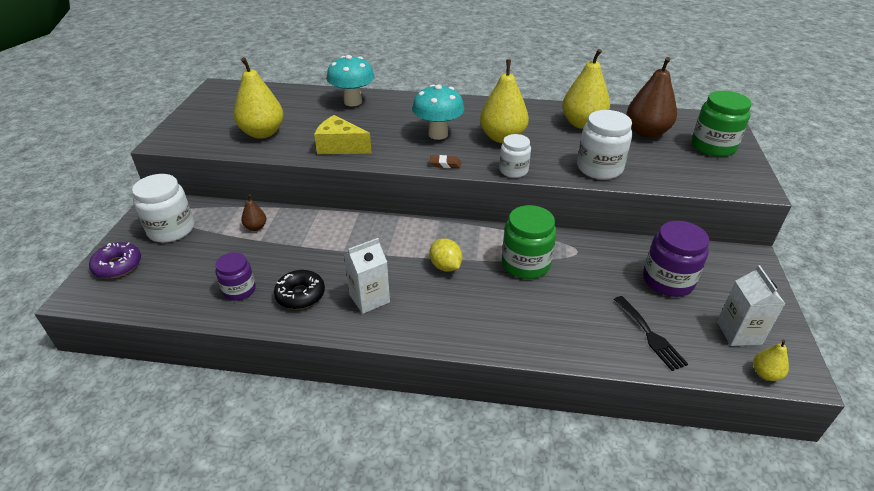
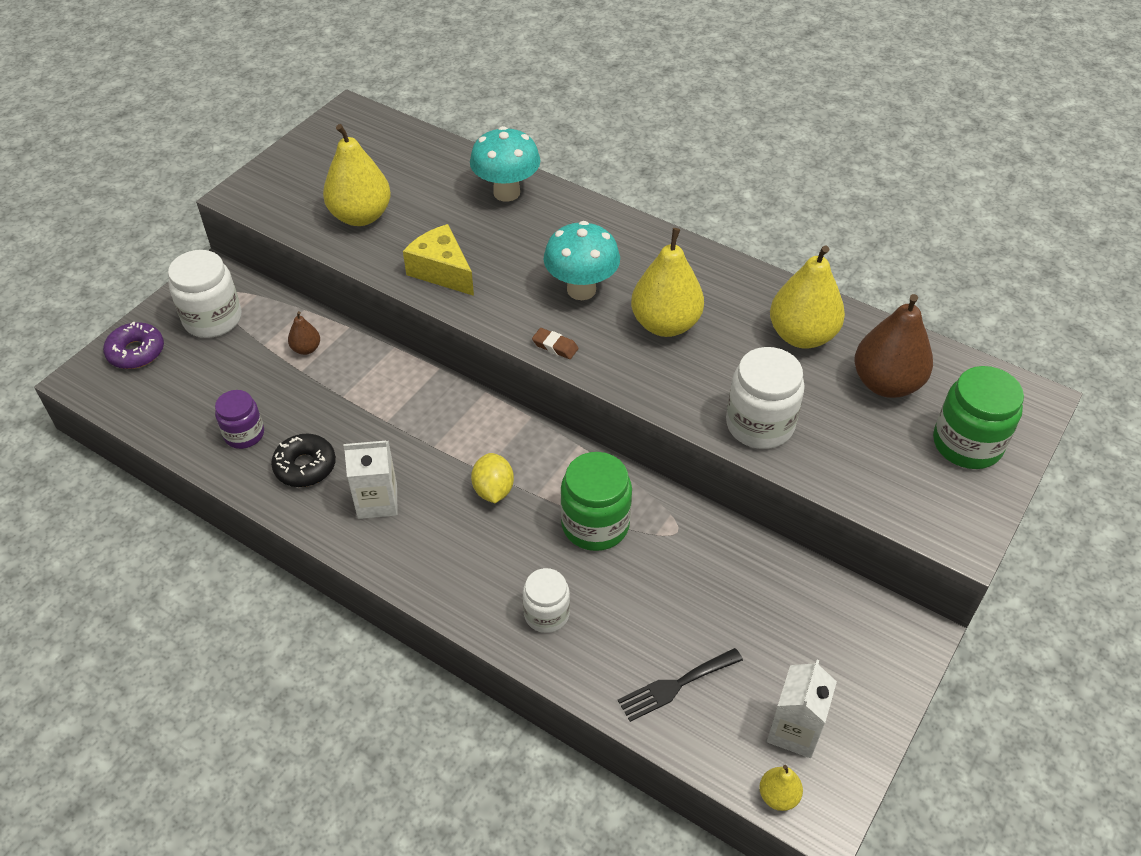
camera: 25 degrees right, 10 degrees up
(513, 170) = (637, 388): white jar -> white jar (546, 614)
(650, 335) = (675, 685): black fork -> black fork turned 60 degrees clockwise
(668, 281) = (763, 621): purple jar -> none

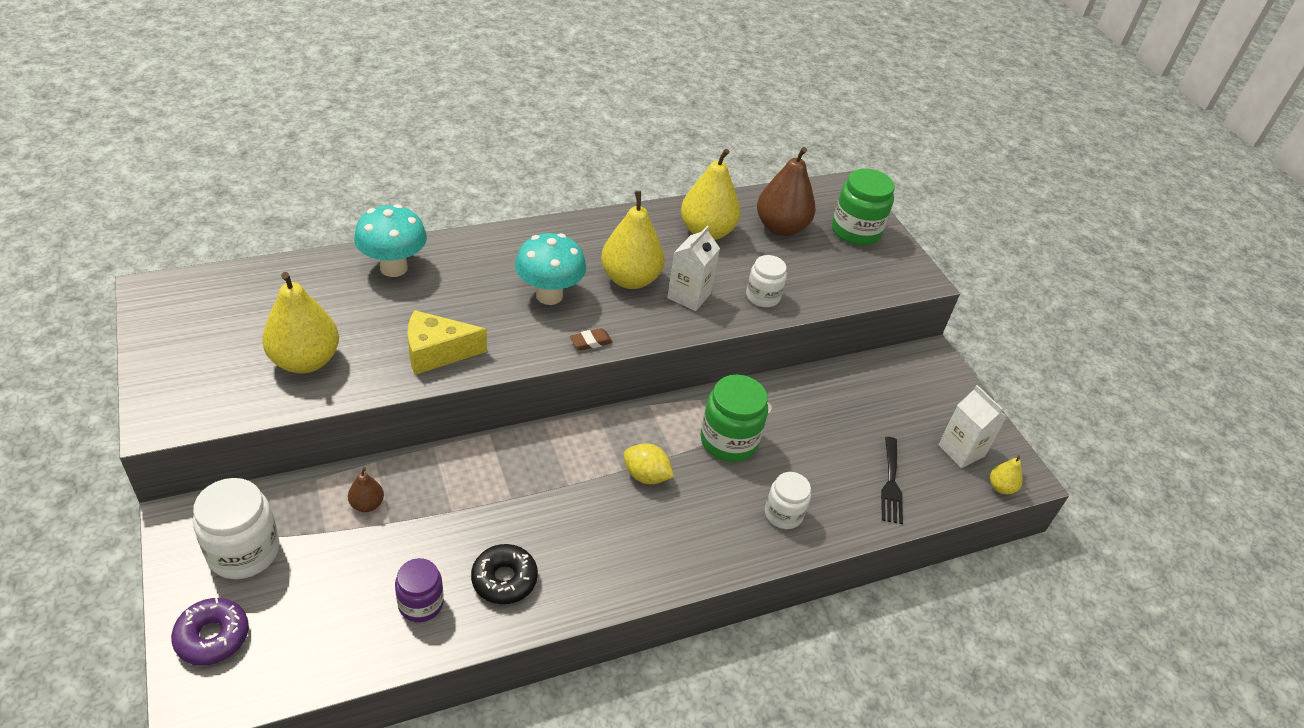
camera: 60 degrees left, 5 degrees down
(377, 501) = (589, 552): white carton -> white carton (689, 296)
(759, 424) = (763, 296): white jar -> white jar, size x0.63

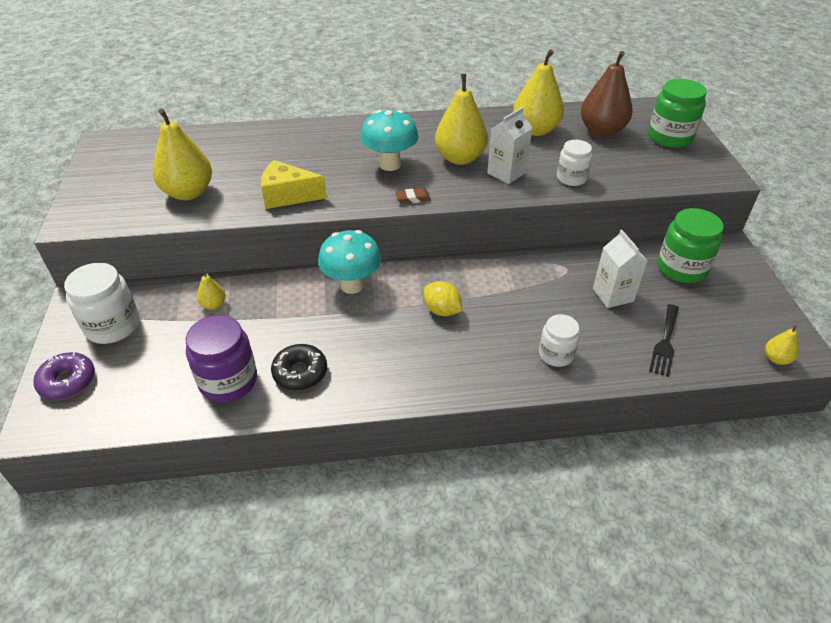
camera: 20 degrees right, 0 degrees up
(367, 504) = (213, 305): brown pear -> yellow pear
(393, 268) = (277, 138): turquoise mushroom -> turquoise mushroom (352, 285)
(421, 604) = (228, 381): purple jar -> purple jar, size x1.58
(729, 441) = (521, 292): green jar -> green jar (681, 268)
(961, 450) = (741, 324): white carton -> white carton (613, 295)

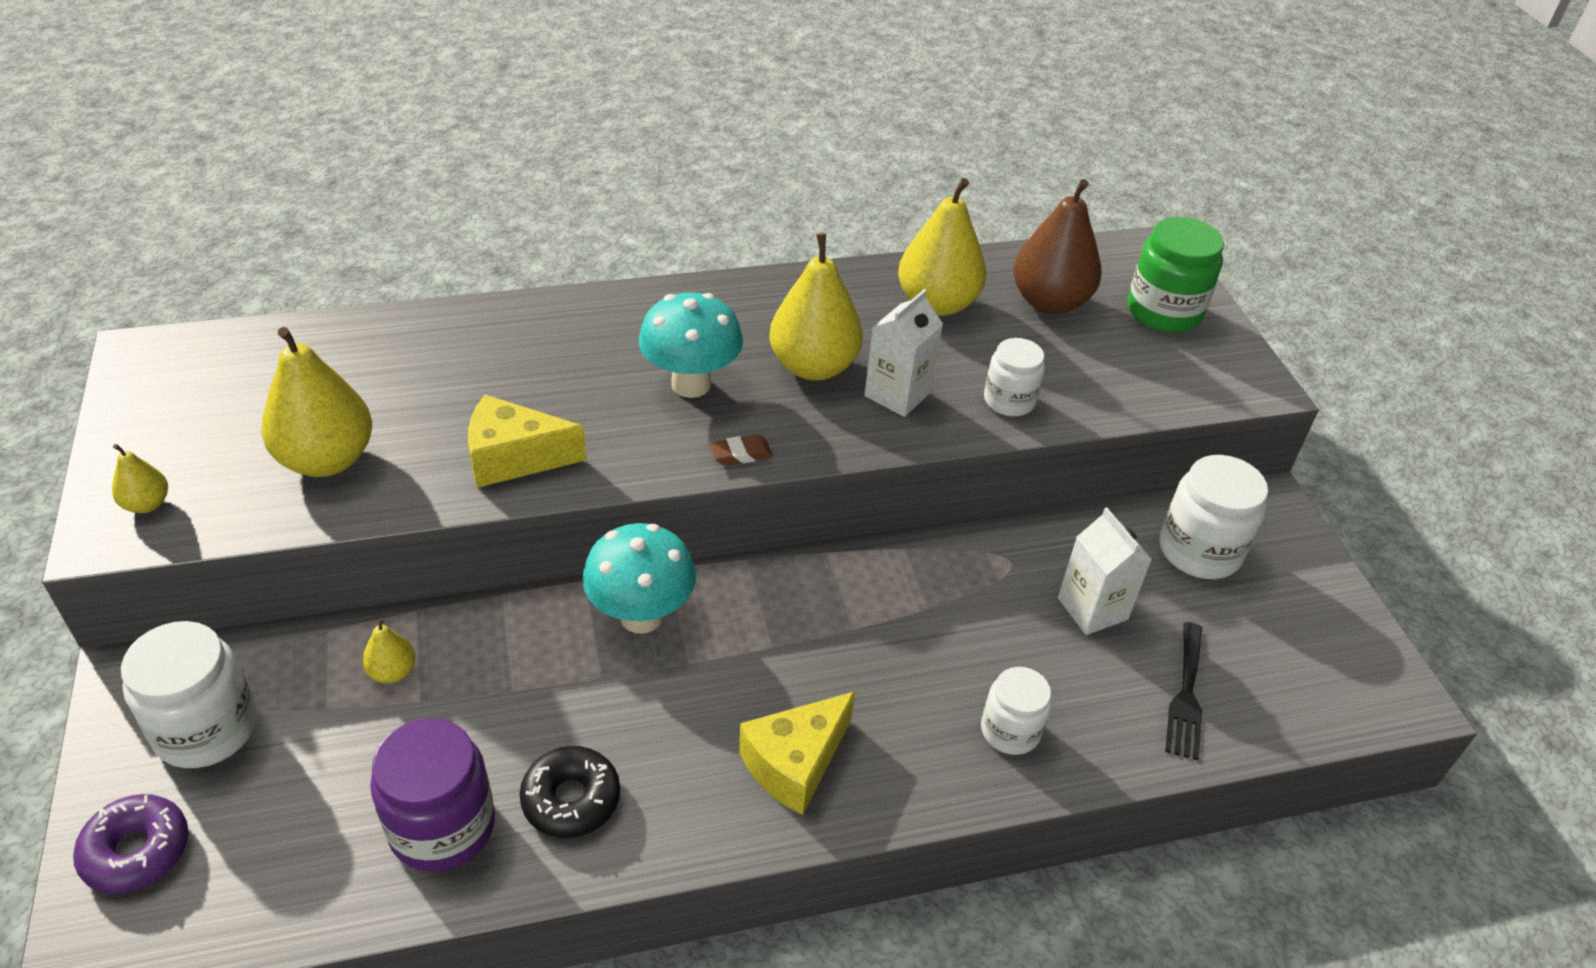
camera: 10 degrees left, 0 degrees up
(428, 363) = (795, 763): none -> yellow cheese
(442, 310) = (806, 657): yellow lemon -> none
(681, 268) = (1199, 550): green jar -> white jar
(776, 359) = (1364, 713): yellow pear -> yellow pear (147, 504)

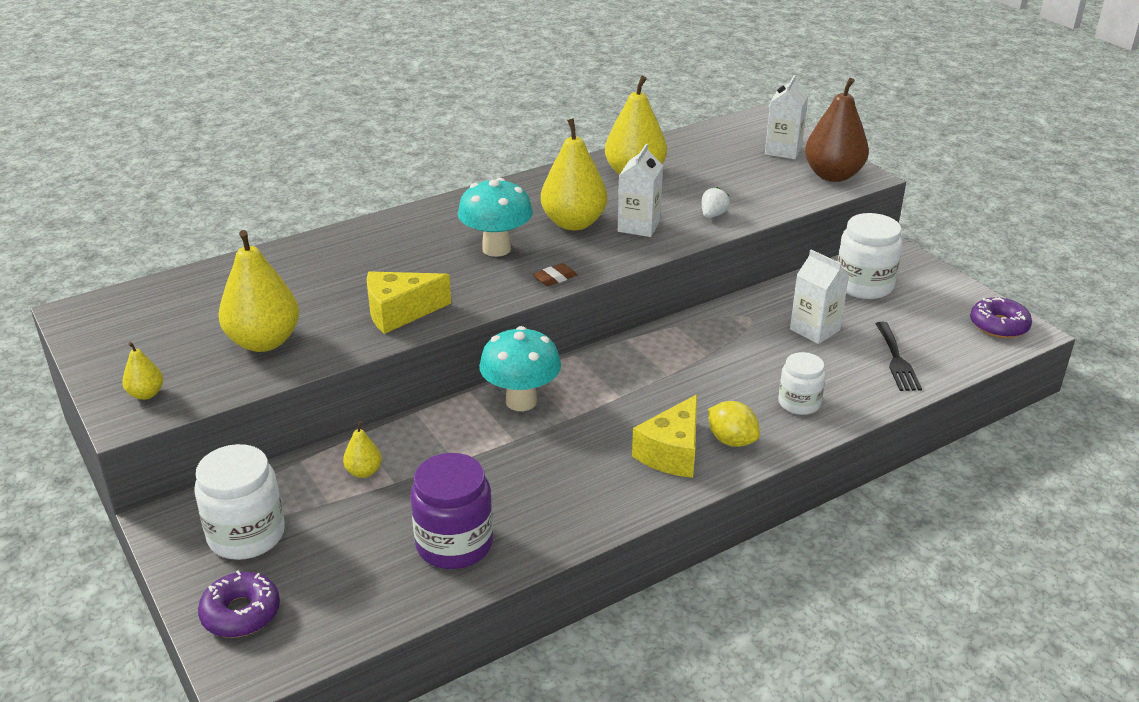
camera: 15 degrees left, 10 degrees down
(571, 799) = (534, 508): black donut -> none
(885, 767) = (731, 440): none -> yellow lemon
(1009, 400) = (713, 215): white jar -> white strawberry
(1049, 302) = (707, 159): brown pear -> brown pear (833, 175)
(1163, 312) = (783, 150): green jar -> white carton
(1368, 677) = (999, 325): none -> purple donut

